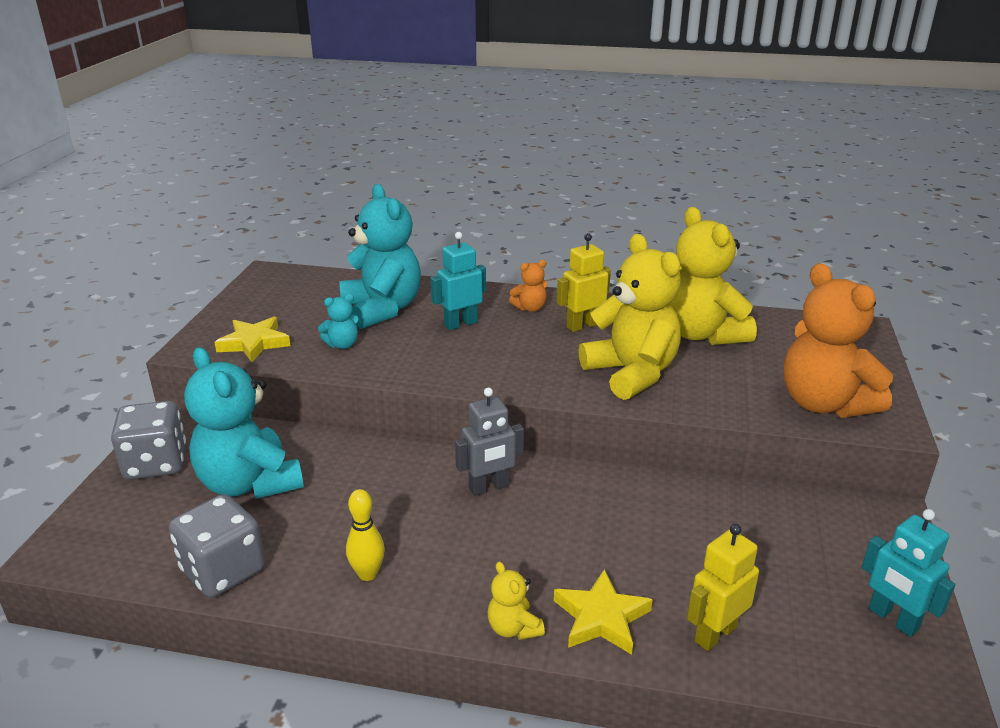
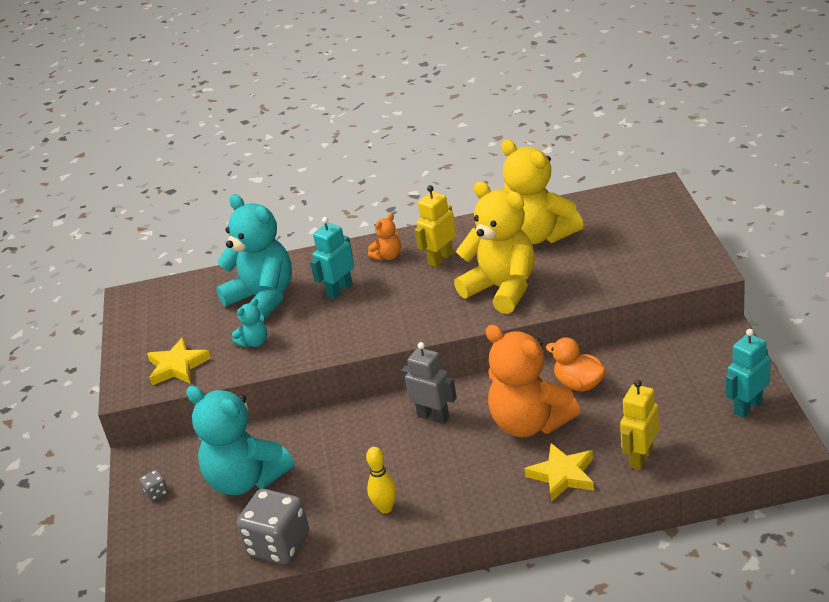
camera: 15 degrees left, 5 degrees up
(156, 463) = (156, 493): grey dice -> grey dice, size x0.42
(489, 487) = (433, 416): grey robot -> grey robot turned 105 degrees counterclockwise
(513, 628) = (508, 503): yellow teddy bear -> none
(678, 511) = (579, 384): none -> orange duck
(824, 404) = (653, 266): orange teddy bear -> orange teddy bear (530, 423)
(892, 619) = (747, 406): turquoise robot -> turquoise robot turned 105 degrees clockwise

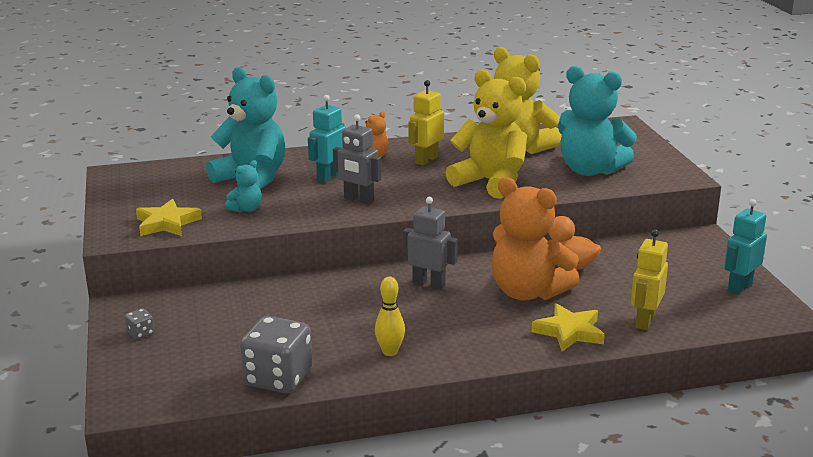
camera: 10 degrees left, 10 degrees down
(246, 479) = (238, 326): turquoise teddy bear -> turquoise teddy bear (590, 170)
(365, 323) = (358, 200): none -> grey robot

